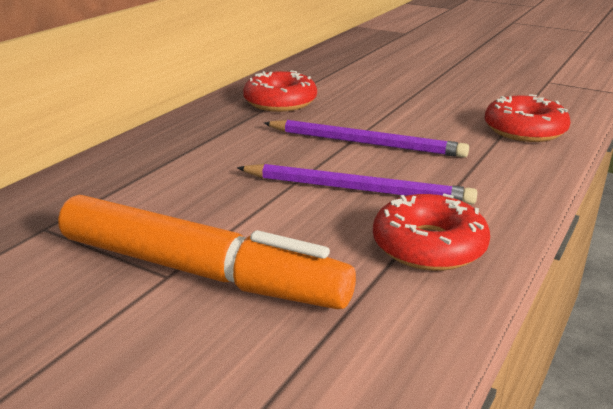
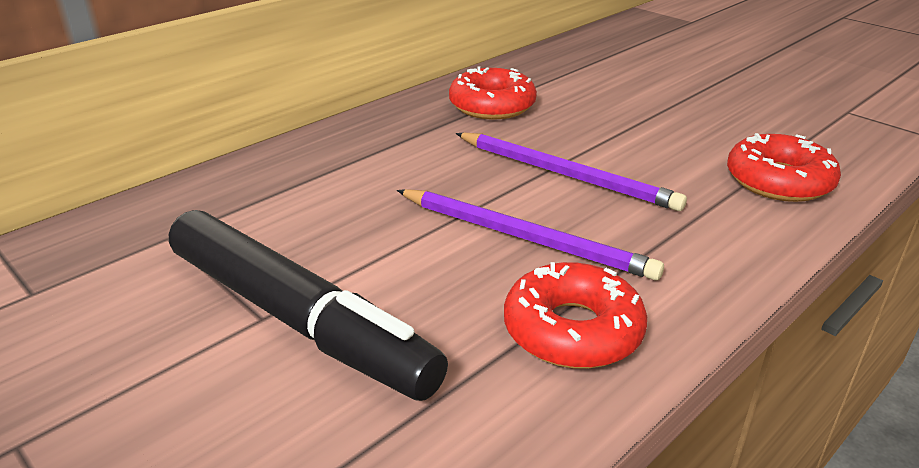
camera: 15 degrees right, 5 degrees up
(200, 272) = (298, 319): orange marker -> black marker

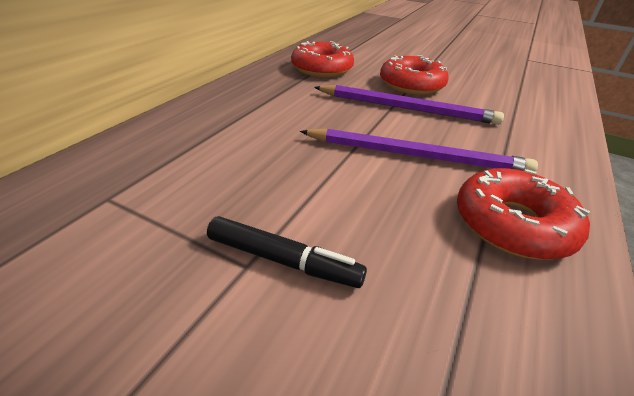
camera: 20 degrees left, 5 degrees up
(298, 319) = (283, 260): black marker -> black marker, size x0.46
(778, 181) = (533, 100): red donut -> red donut (411, 85)

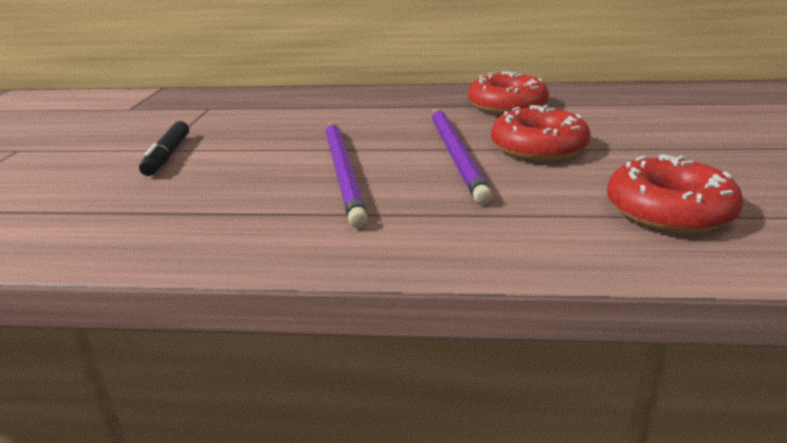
camera: 70 degrees right, 10 degrees down
(512, 224) = (248, 223): red donut -> red donut (668, 210)

